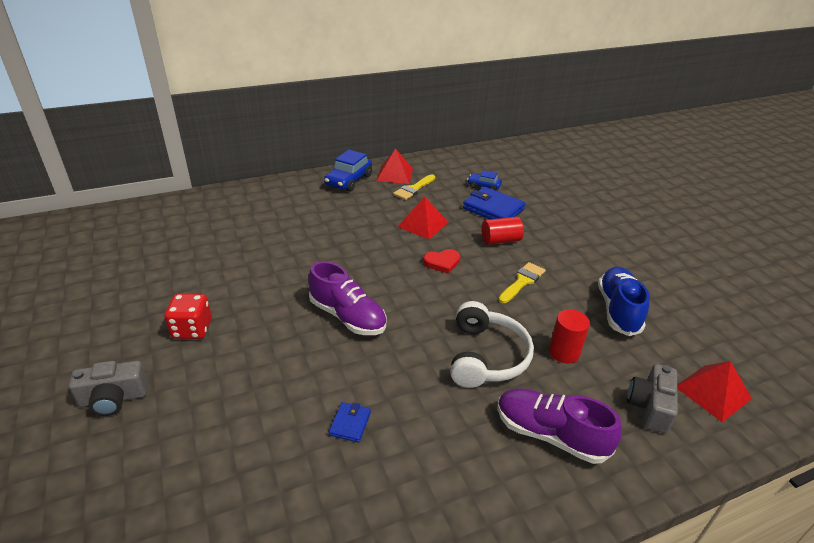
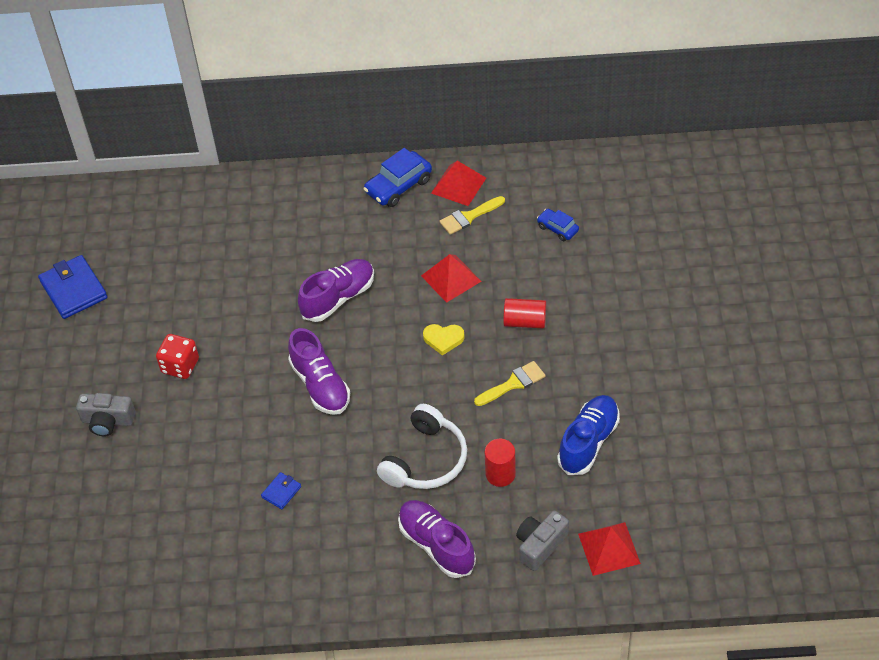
camera: 25 degrees right, 15 degrees up
(333, 251) = (338, 298): none -> purple shoe
(442, 263) = (443, 339): red heart -> yellow heart
(493, 209) = (546, 270): blue wallet -> blue wallet (73, 290)

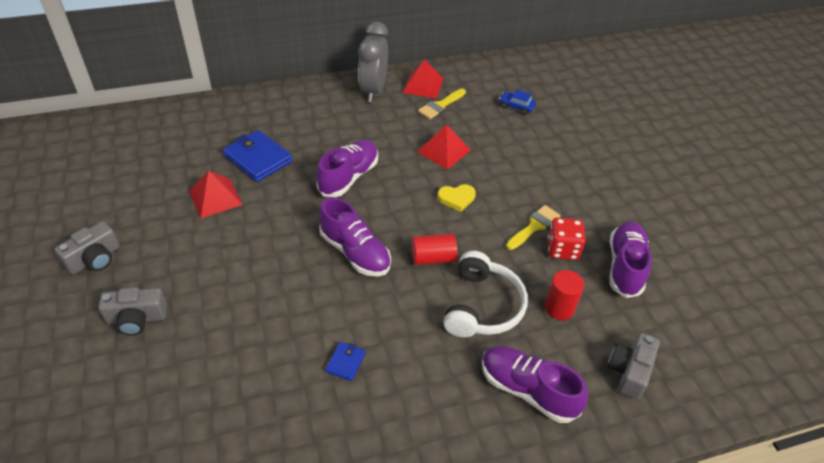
camera: 20 degrees left, 5 degrees down
(73, 290) = (84, 200): blue wallet -> blue wallet (258, 159)
(77, 355) = (94, 259): none -> grey camera
(180, 366) = (208, 254): red dice -> red dice (562, 249)
(398, 186) = (373, 90): blue car -> grey clock
(525, 321) = (521, 176): red cylinder -> red cylinder (433, 258)
(588, 442) = (625, 266): blue shoe -> purple shoe
(609, 548) = (695, 362): red pyramid -> red pyramid (215, 197)

